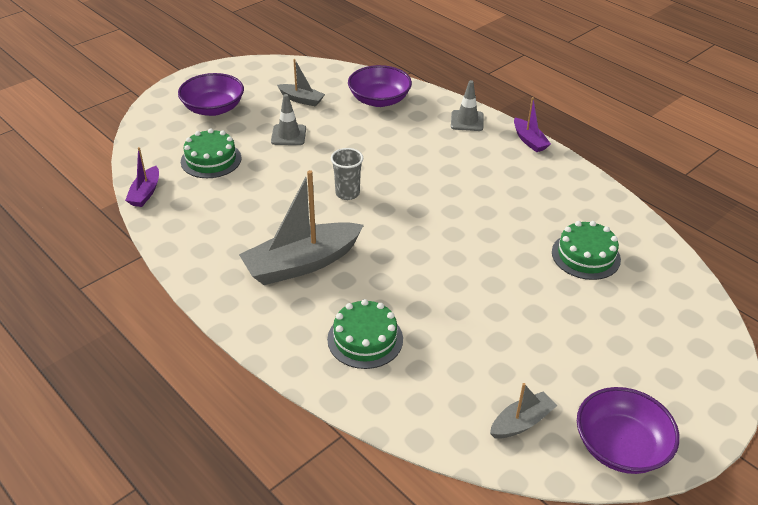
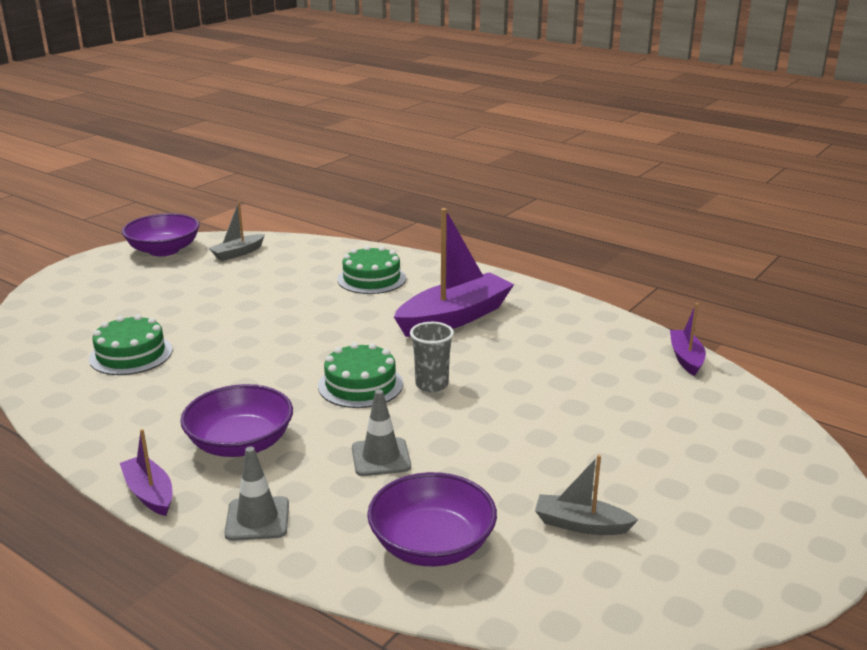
camera: 170 degrees right, 15 degrees down
(211, 160) = (644, 404): green cake -> green cake (360, 385)
(213, 108) = (721, 485): purple bowl -> purple bowl (240, 443)
(288, 135) = (559, 453): grey traffic cone -> grey traffic cone (381, 457)
(302, 264) = (454, 318): grey boat -> purple boat

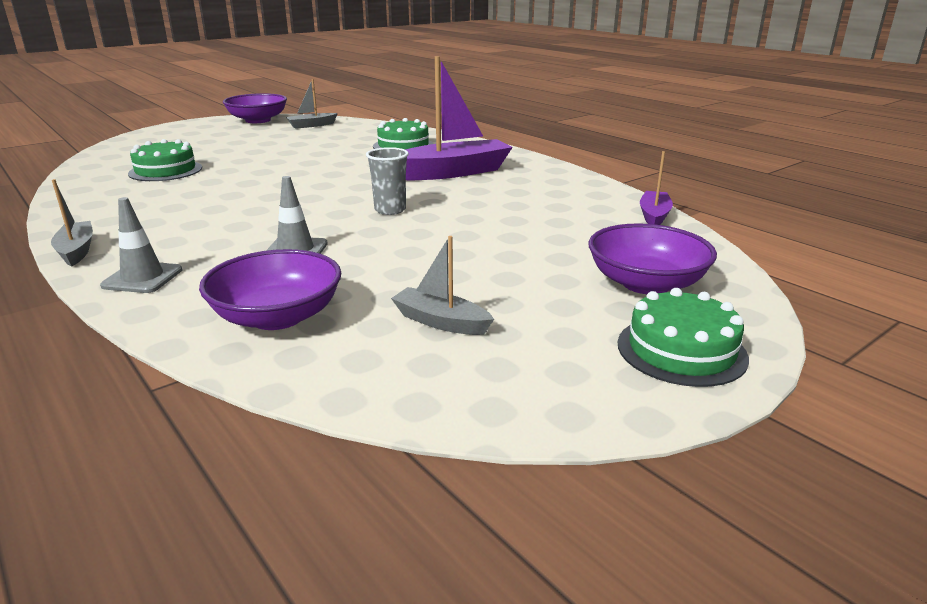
camera: 15 degrees right, 0 degrees up
(149, 493) = (76, 251): purple boat -> grey boat
(240, 443) = (186, 229): purple bowl -> purple bowl (646, 283)
(360, 385) = (327, 204): green cake -> green cake (681, 350)

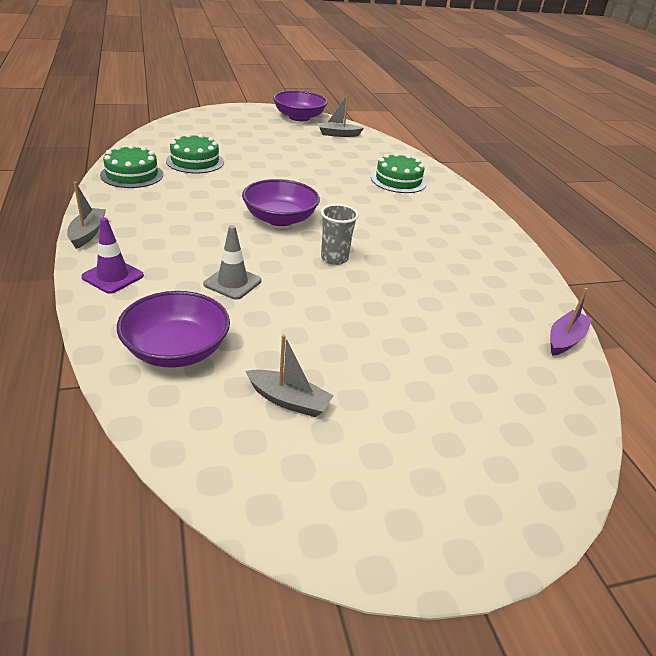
camera: 20 degrees right, 10 degrees up
(142, 278) = (113, 276): grey traffic cone -> purple traffic cone
(441, 322) = (289, 400): grey boat -> grey boat turned 150 degrees clockwise
(452, 172) = (417, 227): purple boat -> none
(646, 283) = (491, 421): purple bowl -> purple bowl (280, 219)
(681, 350) = (462, 510): green cake -> green cake (132, 175)

